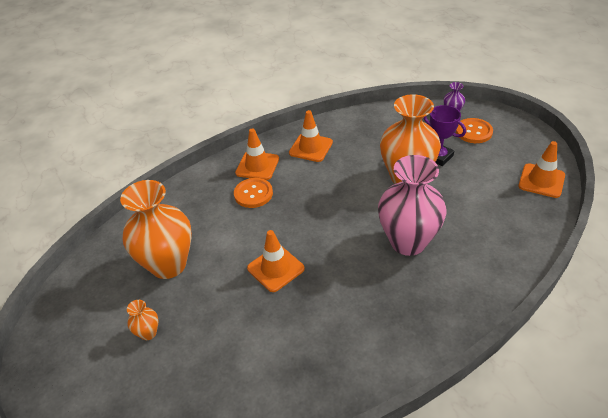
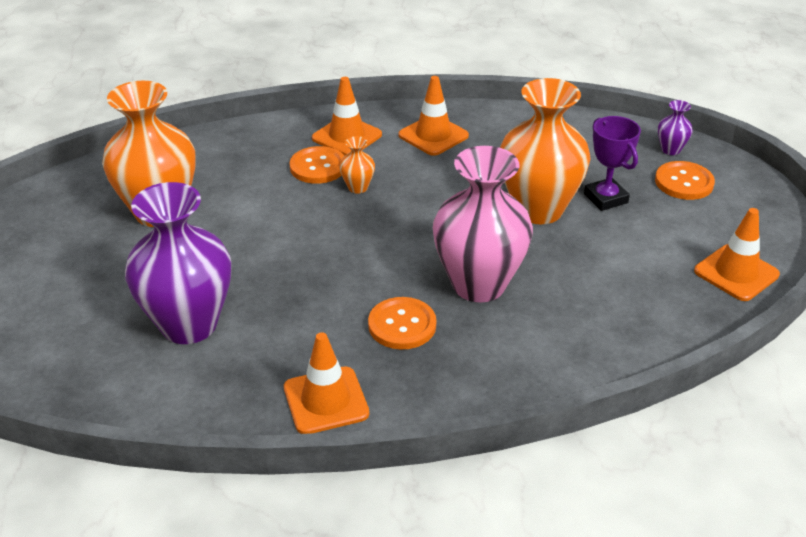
camera: 20 degrees right, 5 degrees down
(148, 333) = (87, 275): orange vase -> orange vase (358, 187)
(245, 344) = (189, 324): none -> purple vase
(275, 268) = (284, 258): orange traffic cone -> orange traffic cone (326, 400)
(382, 289) = (402, 325): none -> orange button

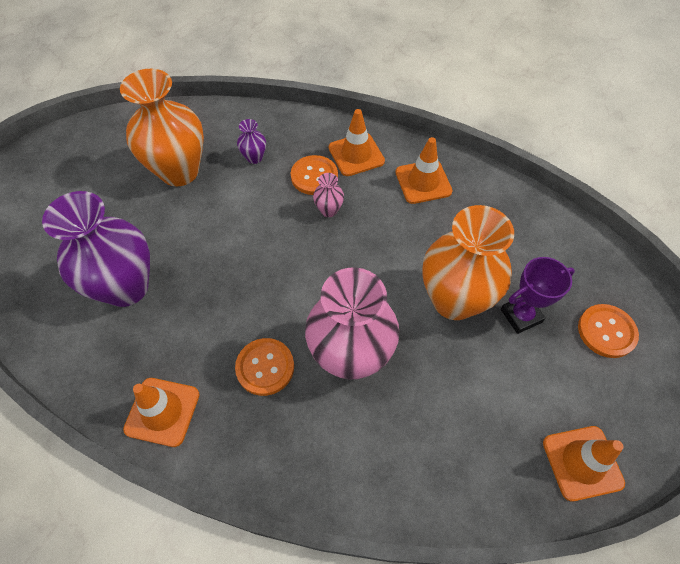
camera: 30 degrees right, 20 degrees up
(358, 187) = (329, 210): orange vase -> pink vase
(605, 198) = (521, 316): purple trophy -> purple trophy turned 60 degrees clockwise
(670, 150) = (620, 288): purple vase -> purple vase (254, 158)

